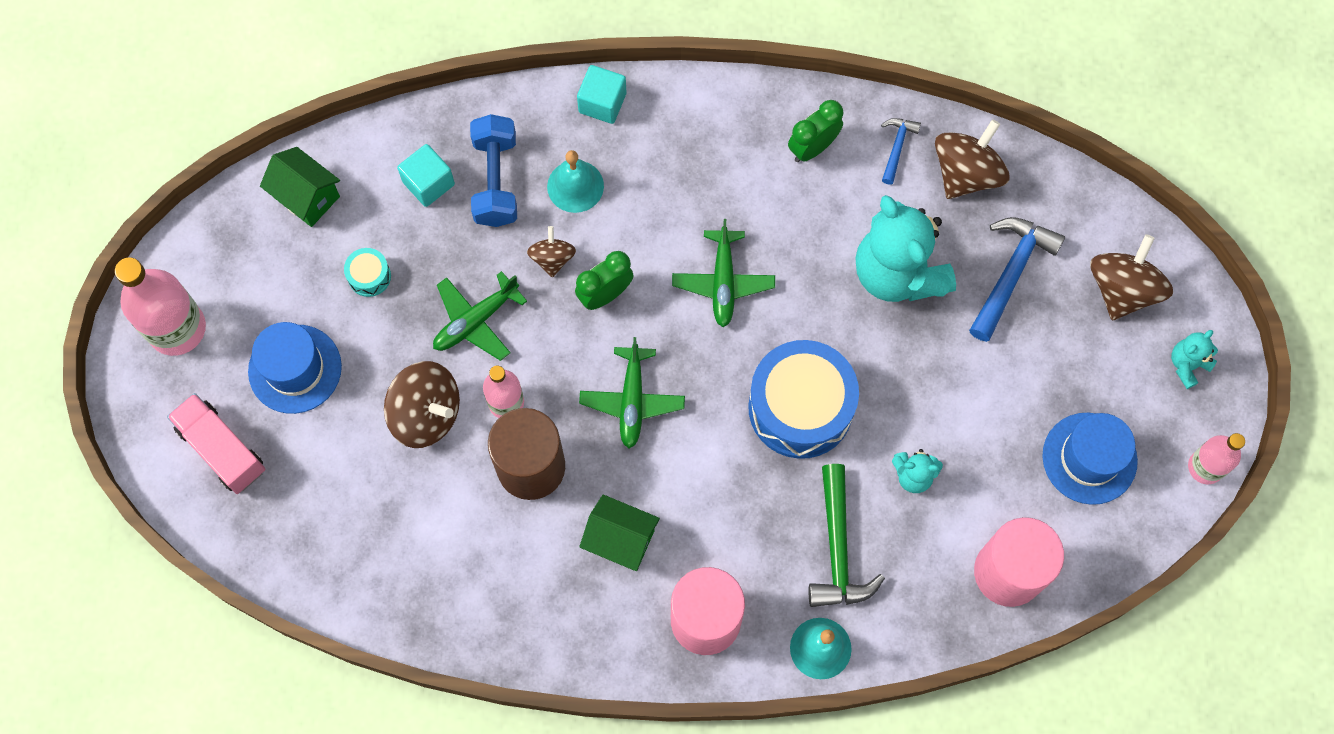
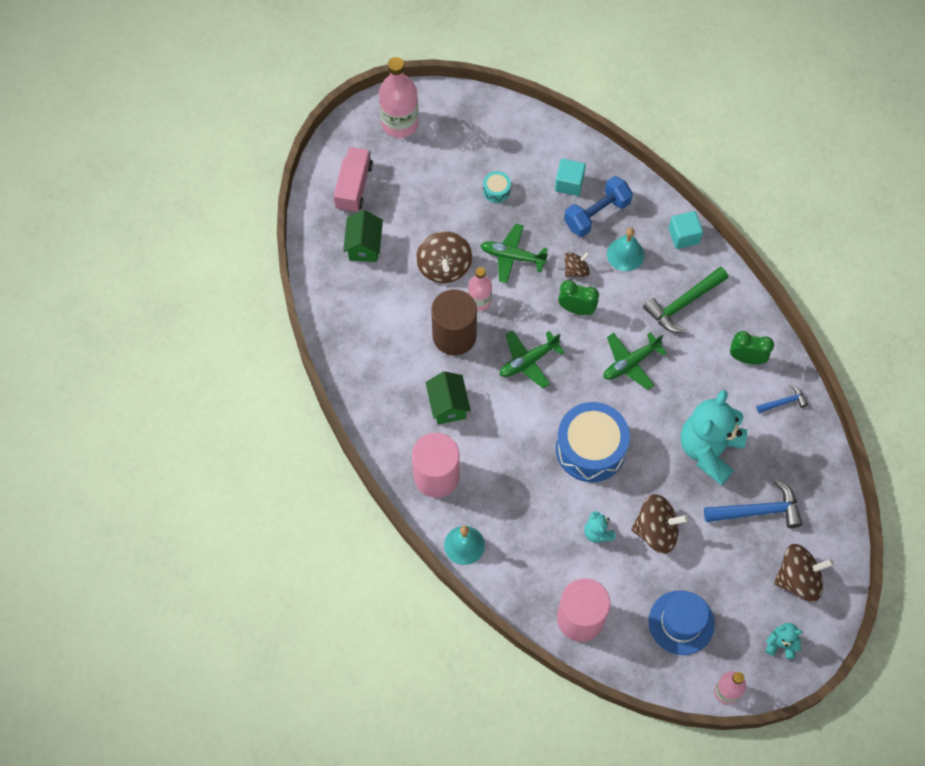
camera: 55 degrees right, 5 degrees down
(295, 369) = (420, 190): blue hat -> none
(307, 197) = (515, 133): green house -> green house (364, 246)
(837, 548) = (526, 519): green hammer -> green hammer (683, 304)
(966, 173) = (799, 449): brown spinning top -> brown spinning top (656, 531)

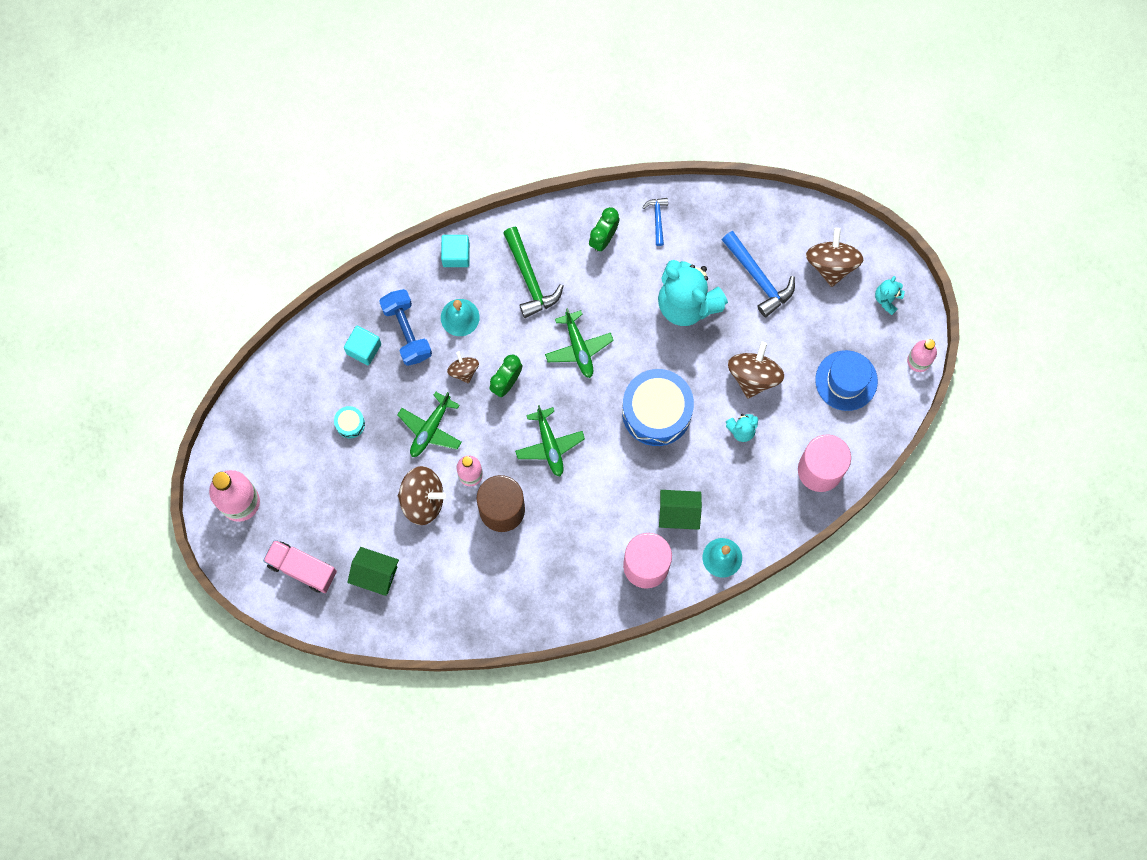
camera: 75 degrees left, 10 degrees up
(448, 405) = (575, 535): green house -> green house (678, 513)
(758, 511) = (758, 278): blue hammer -> blue hammer turned 135 degrees clockwise

